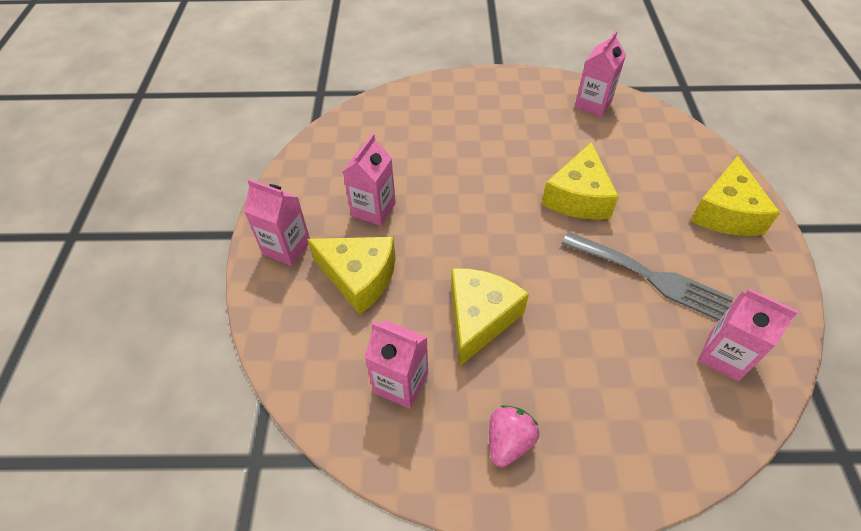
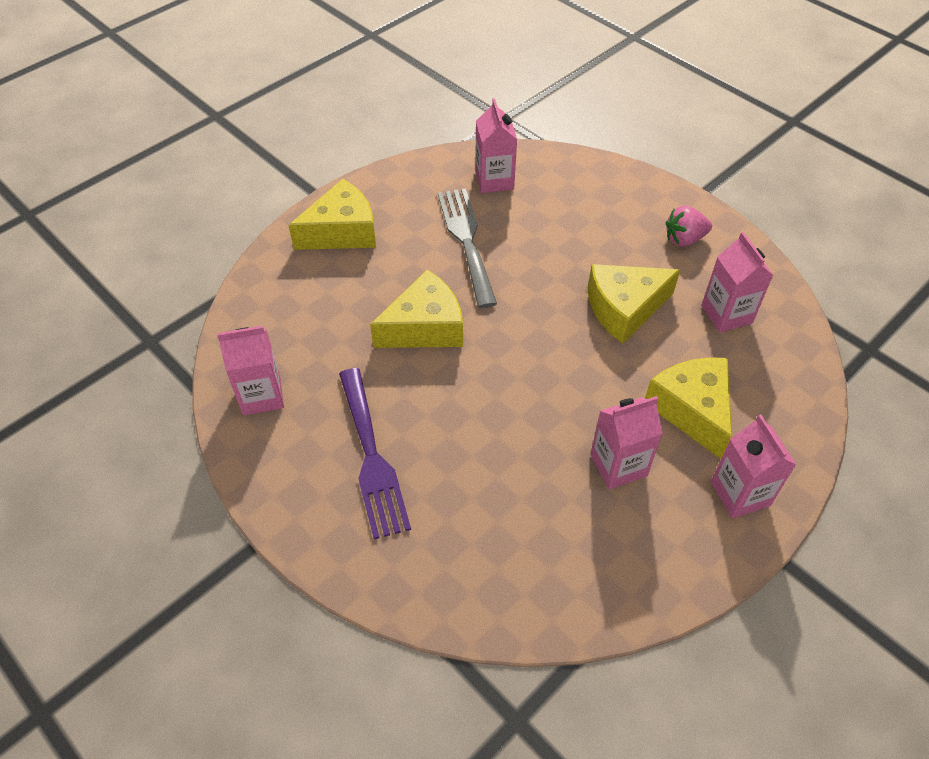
camera: 135 degrees left, 0 degrees up
(502, 121) = (372, 457): none -> purple fork

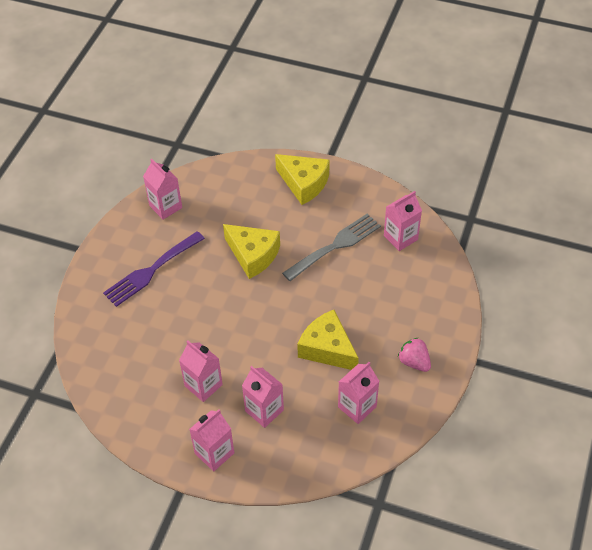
camera: 65 degrees right, 0 degrees up
(692, 410) = (264, 410): yellow cheese -> pink carton

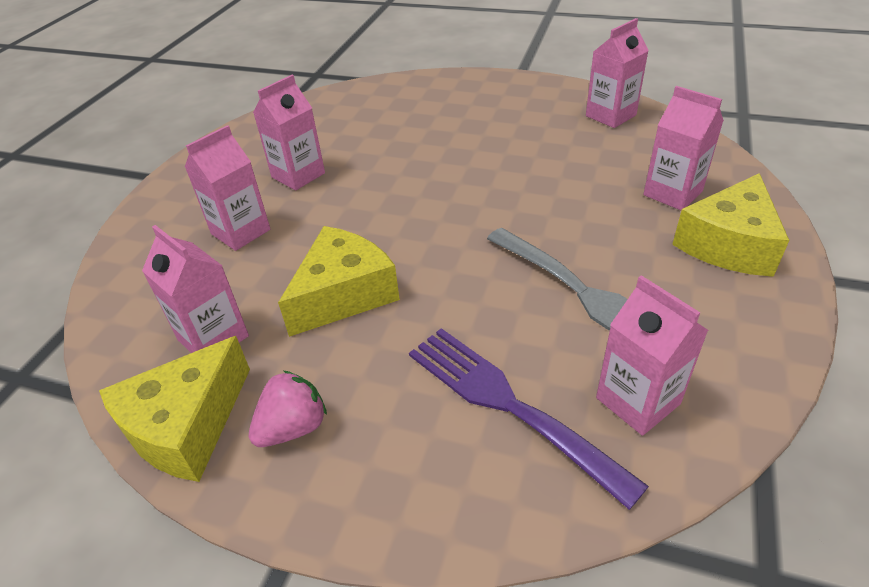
camera: 90 degrees right, 10 degrees down
(151, 271) = (491, 117): purple fork -> purple fork (508, 404)
(214, 453) = (188, 194): pink carton -> pink carton (672, 193)
(253, 255) = (538, 199): yellow cheese -> yellow cheese (186, 426)

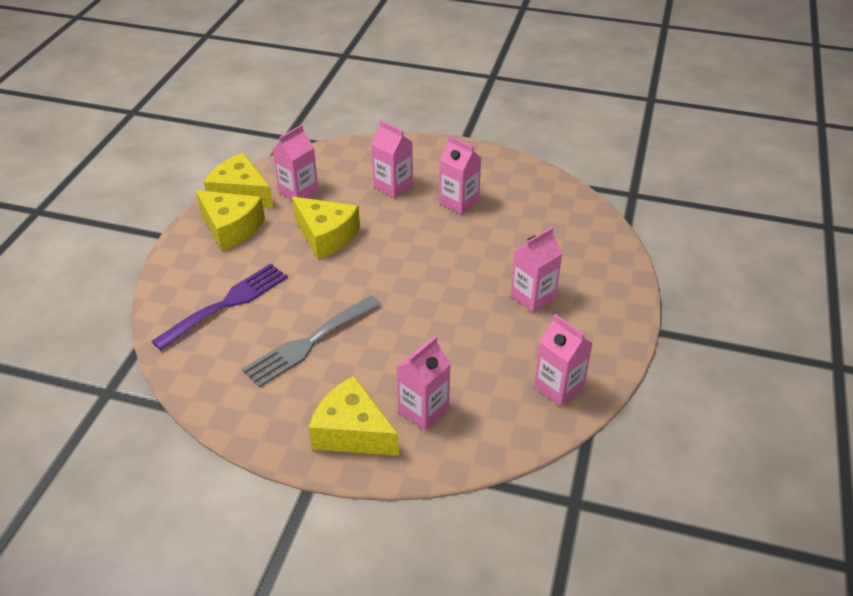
camera: 85 degrees right, 0 degrees up
(293, 427) = (231, 228): pink strawberry -> yellow cheese
(637, 401) = (217, 356): pink carton -> pink carton (533, 297)

